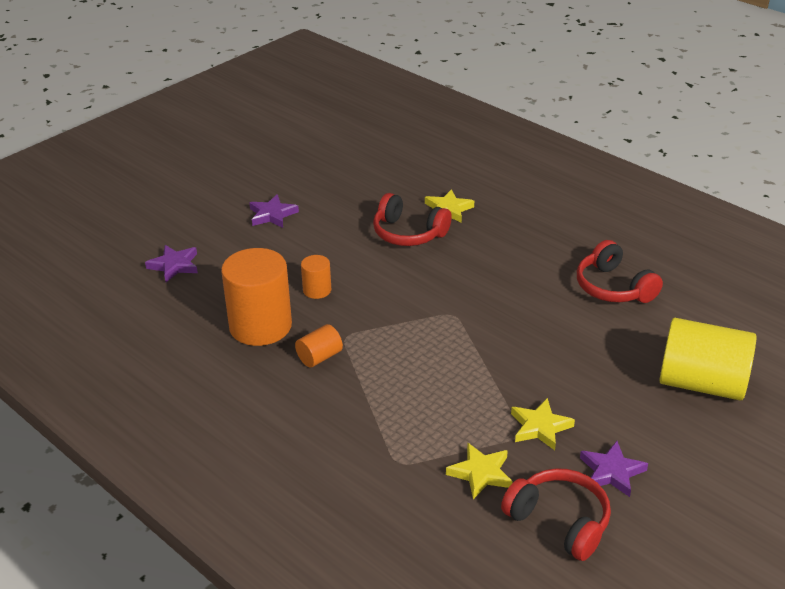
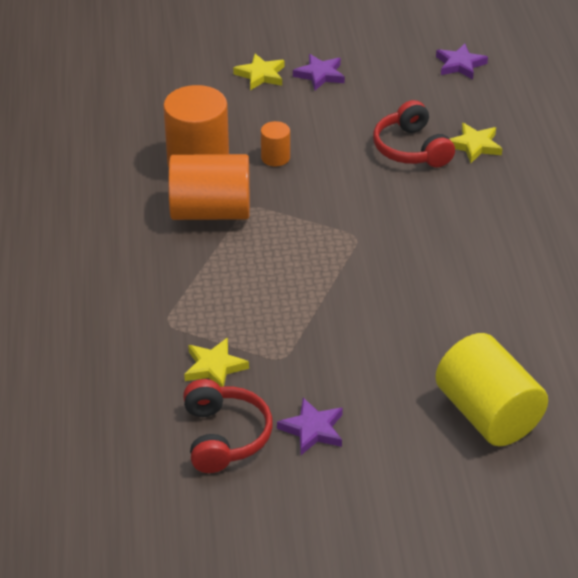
camera: 40 degrees right, 5 degrees up
(174, 265) = (194, 80): purple star -> purple star (460, 65)
(319, 357) = (211, 211): orange cylinder -> orange cylinder, size x2.11
(540, 427) = (304, 363): yellow star -> yellow star (261, 75)
(613, 287) = (527, 293): red headphones -> none

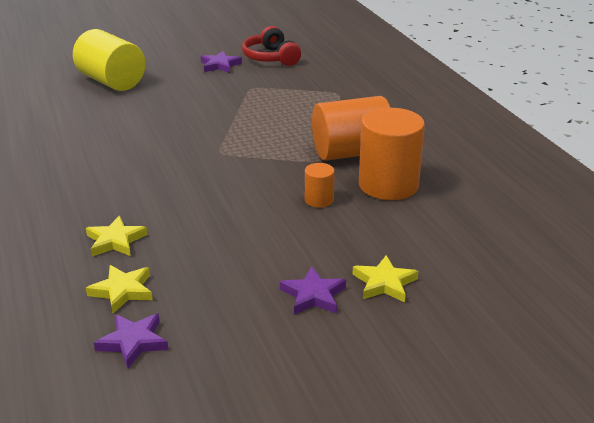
camera: 165 degrees right, 10 degrees down
(214, 367) = (293, 79): yellow star -> yellow star (122, 291)
(411, 149) = (184, 227): red headphones -> none

